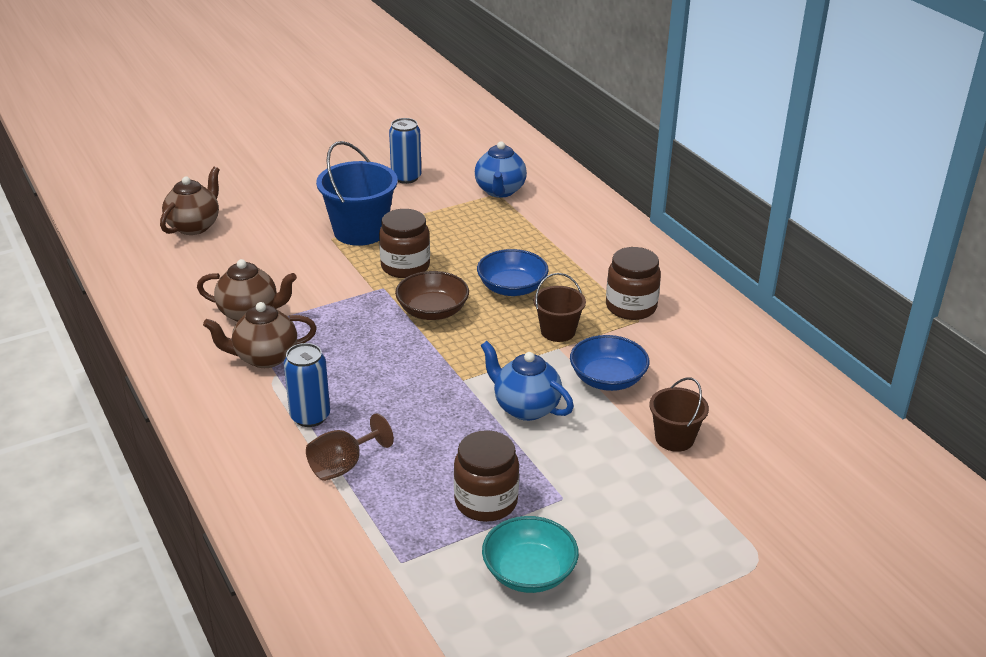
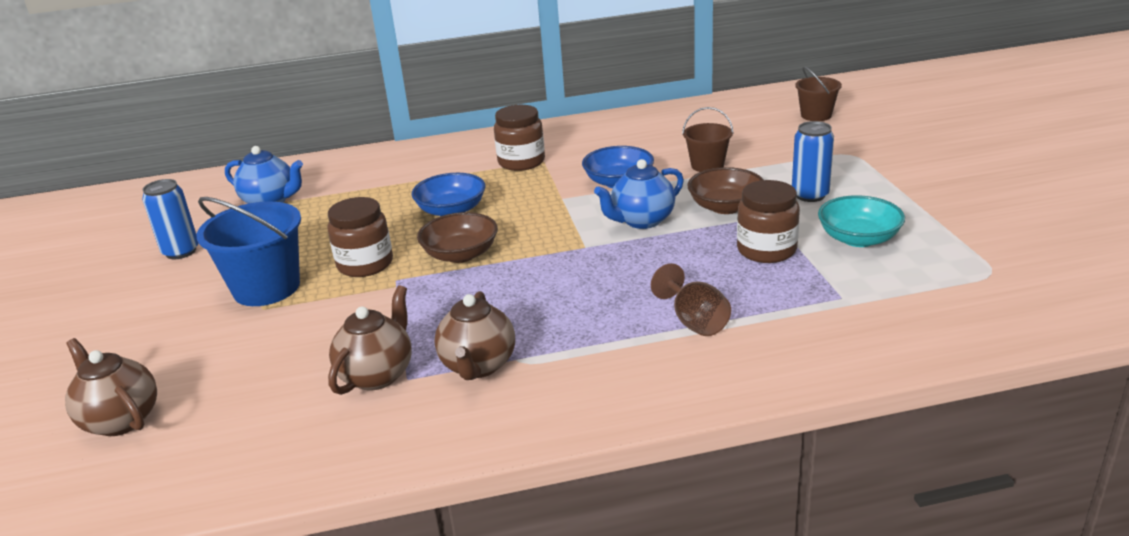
camera: 70 degrees left, 5 degrees down
(310, 416) = (605, 338): blue can -> blue can (810, 195)
(558, 331) = (537, 196): brown bucket -> brown bucket (816, 115)
(575, 463) = (725, 207): none -> brown bowl

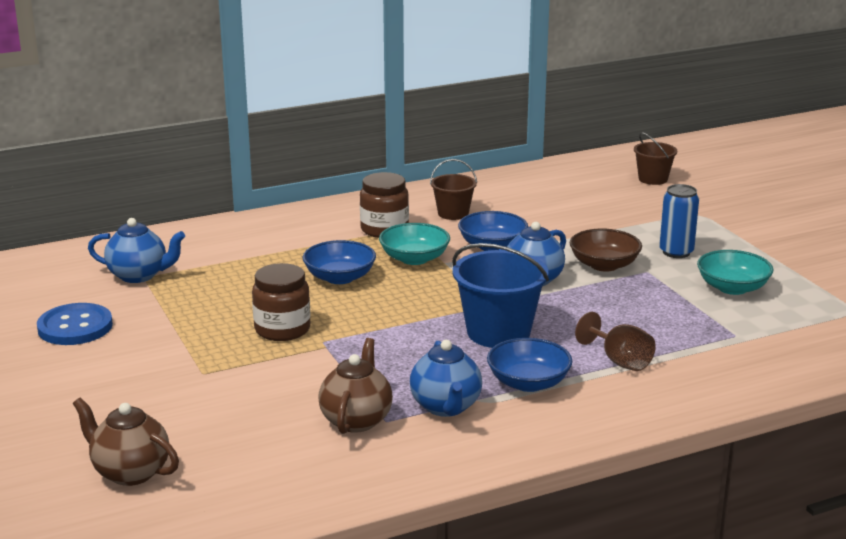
camera: 15 degrees left, 5 degrees down
(181, 251) = (75, 327): blue can -> blue button
(266, 288) = (194, 355): blue bucket -> blue bucket (498, 332)
(460, 254) = (373, 316): brown bowl -> none
(478, 366) = (446, 407): brown teapot -> blue teapot
(534, 193) = (414, 258): none -> turquoise bowl
(581, 342) = (528, 383): none -> blue bowl
(707, 165) = (570, 228): brown bucket -> brown bucket (453, 213)
(766, 250) = (657, 300): brown jar -> none

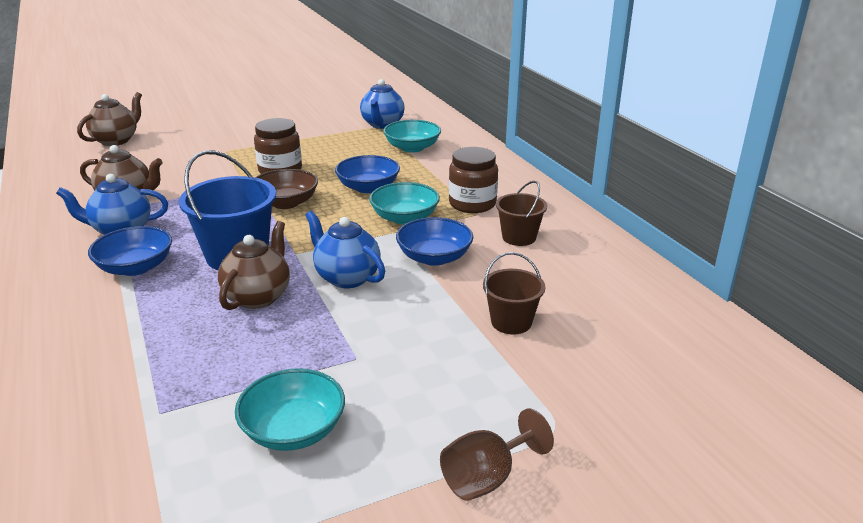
camera: 90 degrees right, 5 degrees up
(75, 327) = (307, 115): blue button -> none
(227, 257) = (412, 148): none -> turquoise bowl
(571, 315) = (258, 297): none -> brown teapot
(604, 265) = (379, 326): brown bowl -> brown bowl (286, 203)
(620, 361) = (146, 319): brown goblet -> brown goblet (486, 477)
(653, 179) = (691, 396): brown bucket -> brown bucket (511, 322)
(676, 252) = (414, 389): blue can -> none

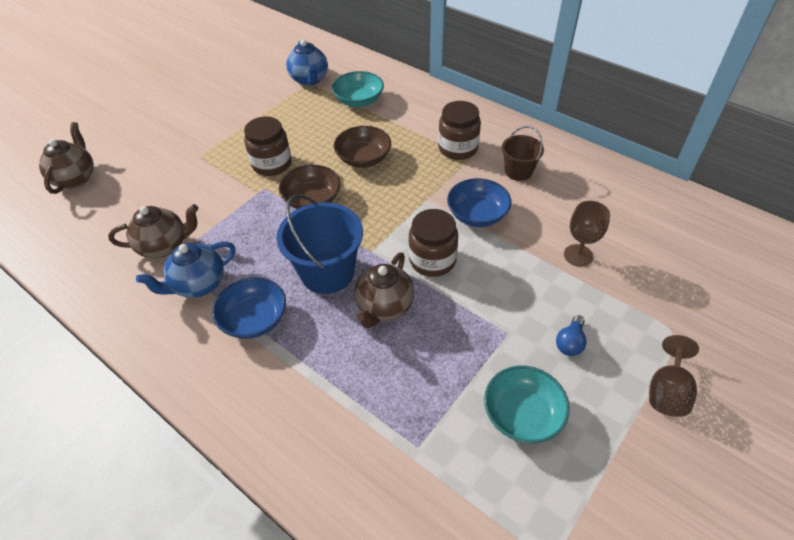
camera: 25 degrees left, 20 degrees up
(258, 297) = (384, 307): brown teapot -> brown teapot turned 150 degrees counterclockwise
(347, 277) = (432, 260): blue teapot -> brown jar
(368, 187) = (363, 158): blue bowl -> brown bowl
(404, 218) = (421, 181): turquoise bowl -> none
(417, 390) = (570, 342): none -> blue light bulb
(511, 322) = (578, 255): brown bucket -> brown goblet

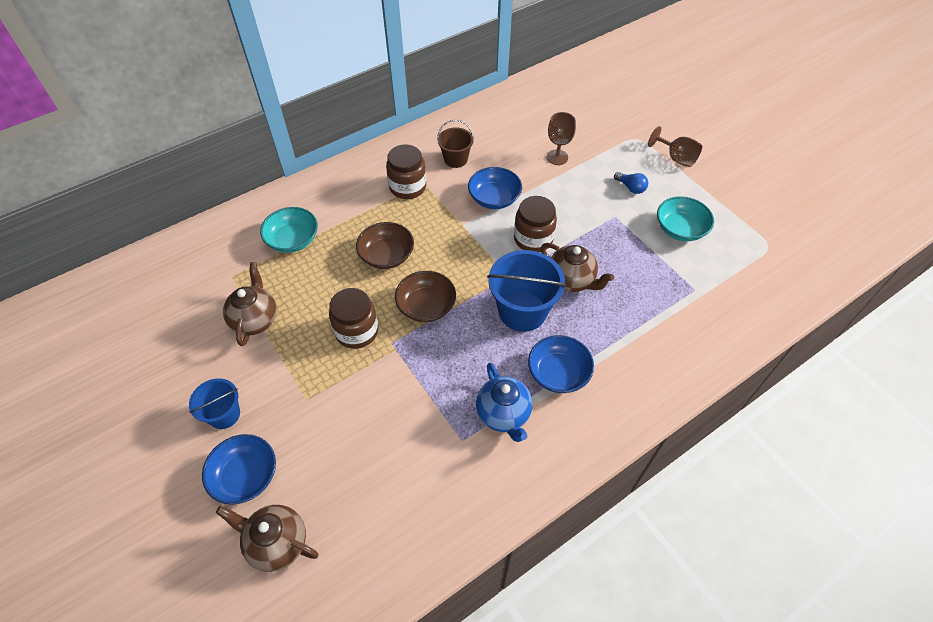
camera: 75 degrees left, 5 degrees up
(129, 146) = (245, 476): none -> blue bowl
(164, 246) = (439, 443): brown teapot -> brown teapot (255, 320)
(180, 120) = (224, 414): none -> blue bucket
(309, 80) = (227, 274): blue teapot -> none

